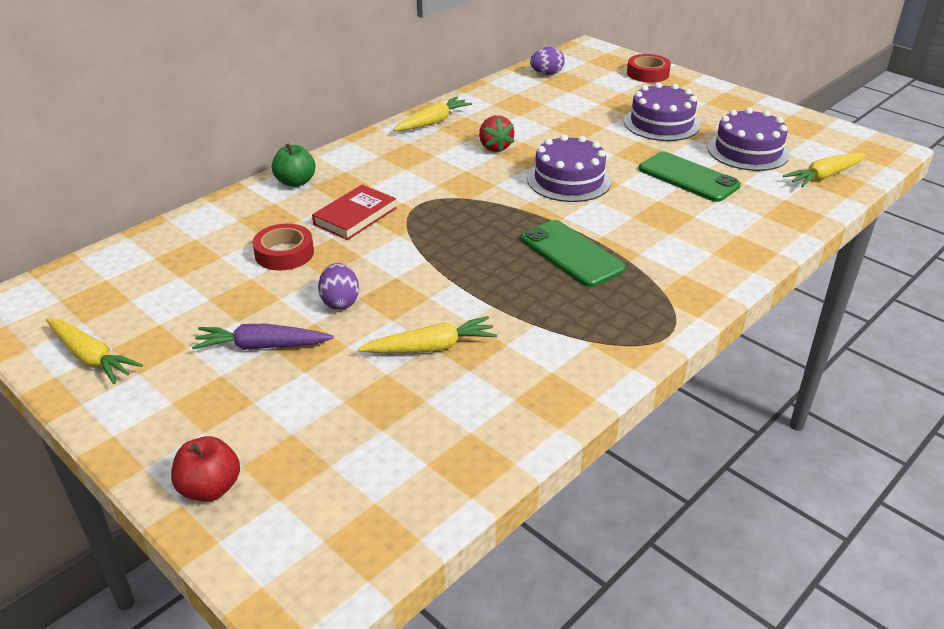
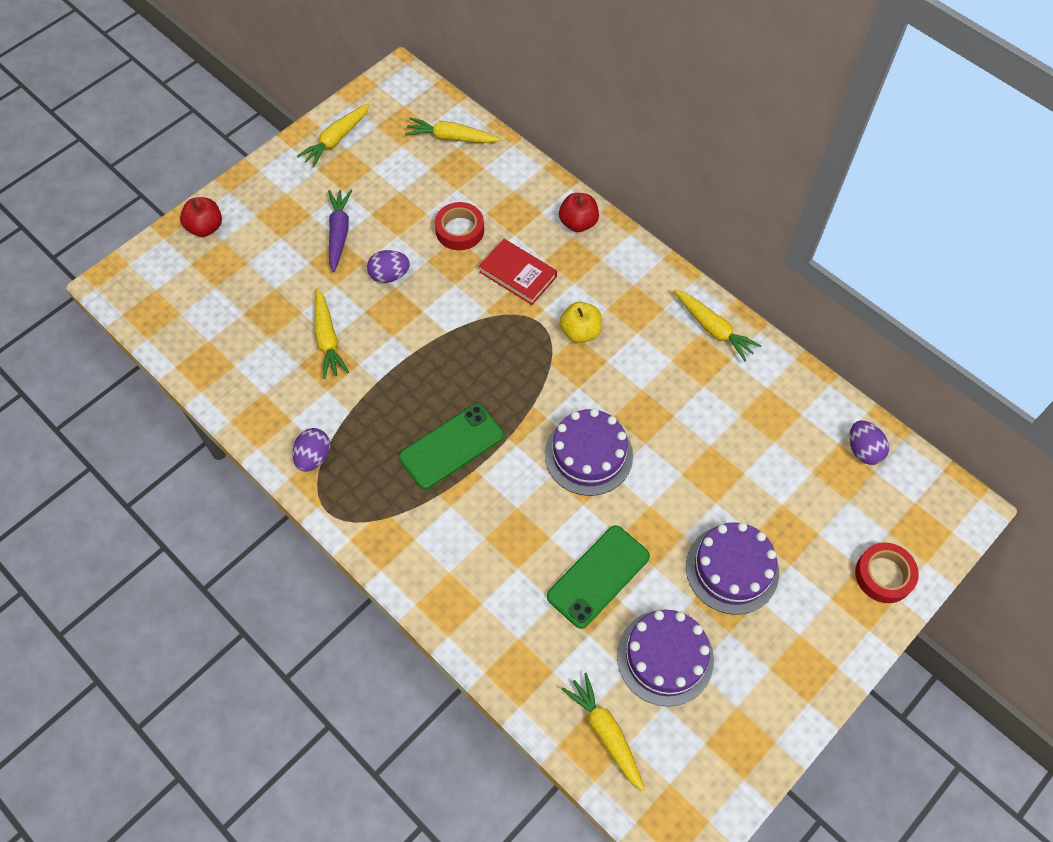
camera: 90 degrees right, 25 degrees up
(137, 261) = (451, 138): none -> yellow carrot
(295, 182) = (578, 223): green apple -> red apple
(432, 182) = (580, 332): none -> yellow apple
(495, 147) = (658, 388): red strawberry -> none
(600, 349) = (314, 457): none -> purple egg

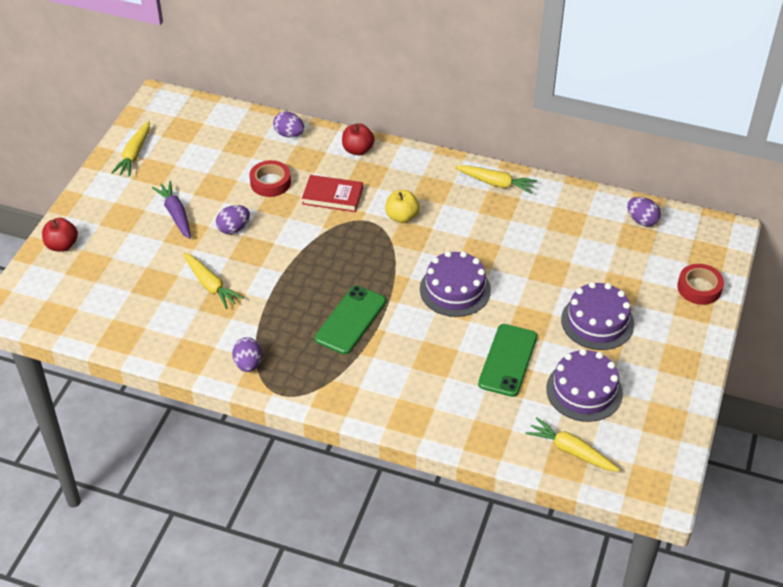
camera: 25 degrees left, 15 degrees down
(451, 138) = (226, 126): yellow carrot -> none
(513, 174) = (289, 134): none -> purple egg

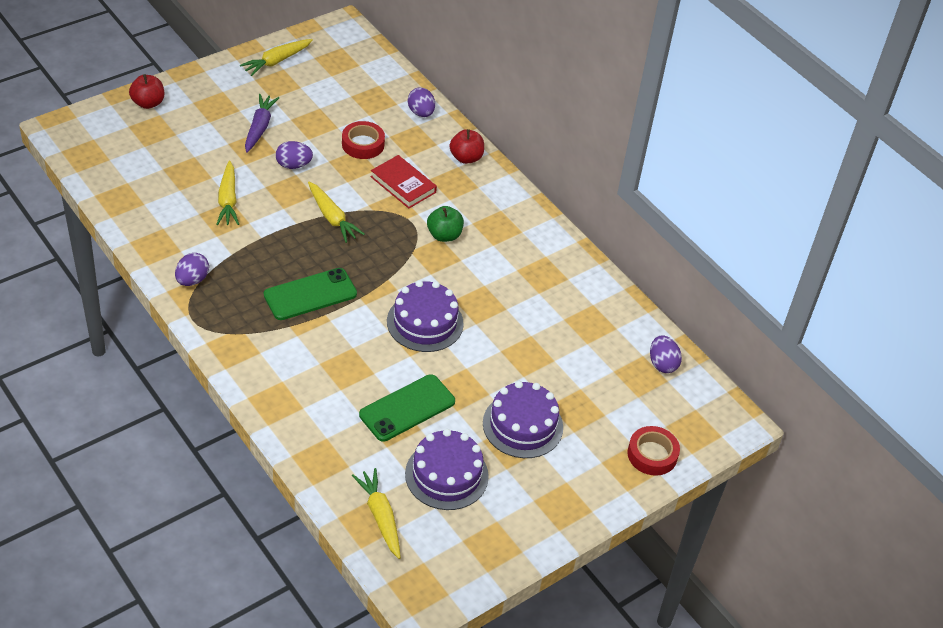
camera: 30 degrees right, 0 degrees up
(402, 217) = (444, 235): yellow apple -> green apple
(496, 183) = (559, 254): yellow carrot -> yellow carrot (332, 217)

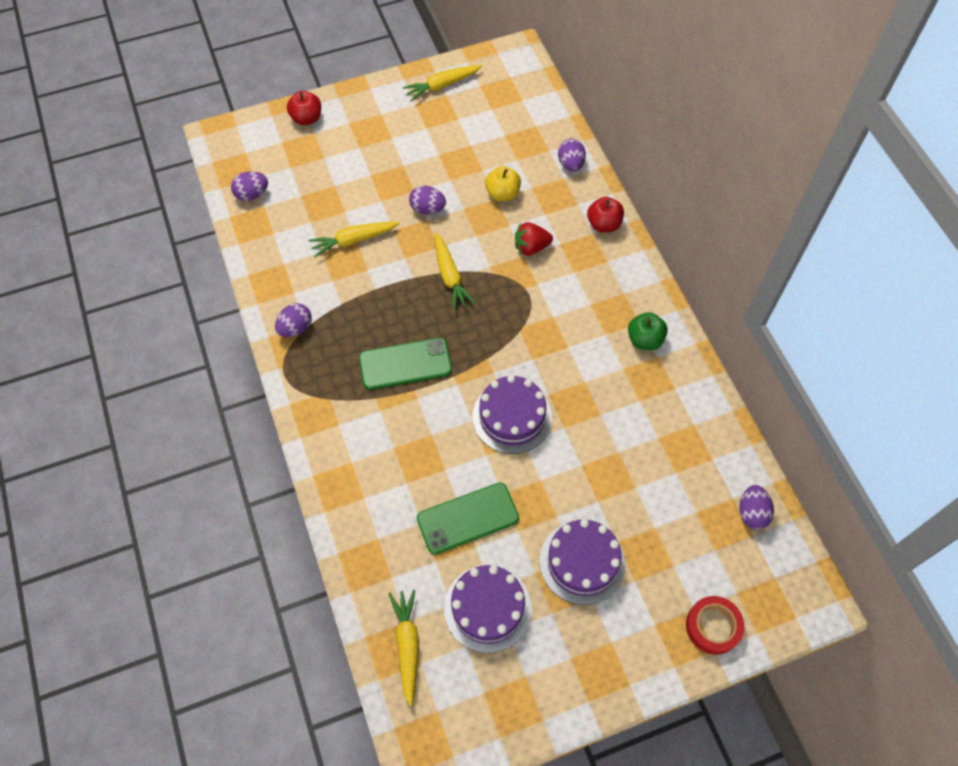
camera: 20 degrees right, 15 degrees up
(112, 174) = (252, 194): none -> purple egg
(228, 200) = (353, 240): yellow carrot -> yellow carrot turned 60 degrees clockwise
(259, 127) = (405, 160): purple carrot -> none
(363, 144) = (502, 194): red tape -> yellow apple
(403, 184) = (531, 247): red book -> red strawberry
(444, 235) = (558, 314): green apple -> green apple (644, 340)

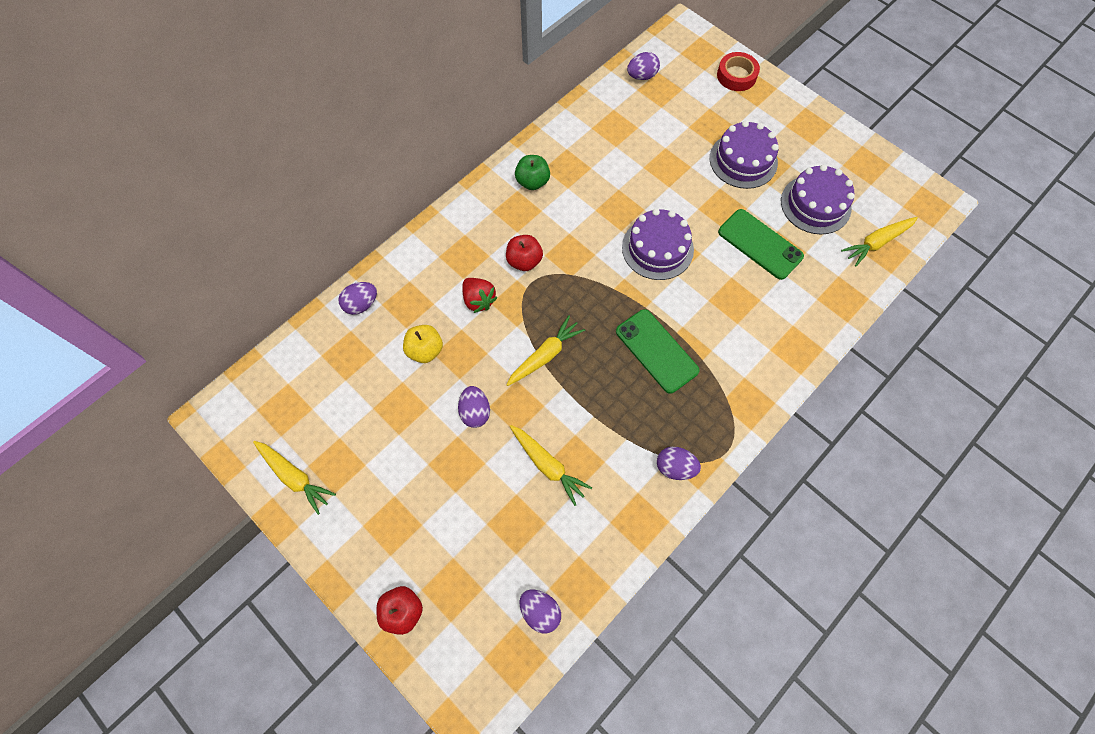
camera: 115 degrees left, 5 degrees up
(603, 224) = (424, 251): red apple -> red apple (524, 261)

